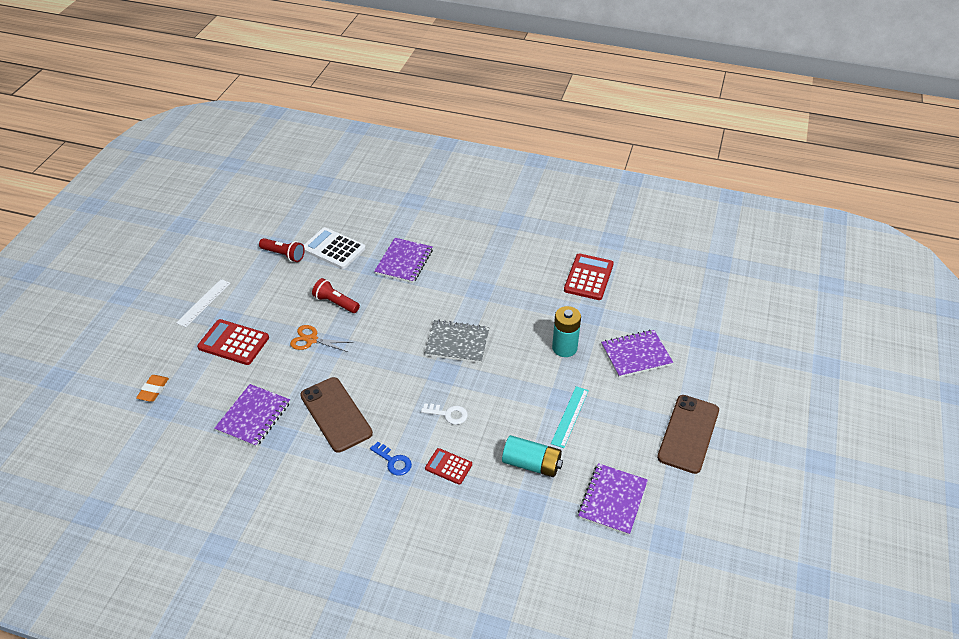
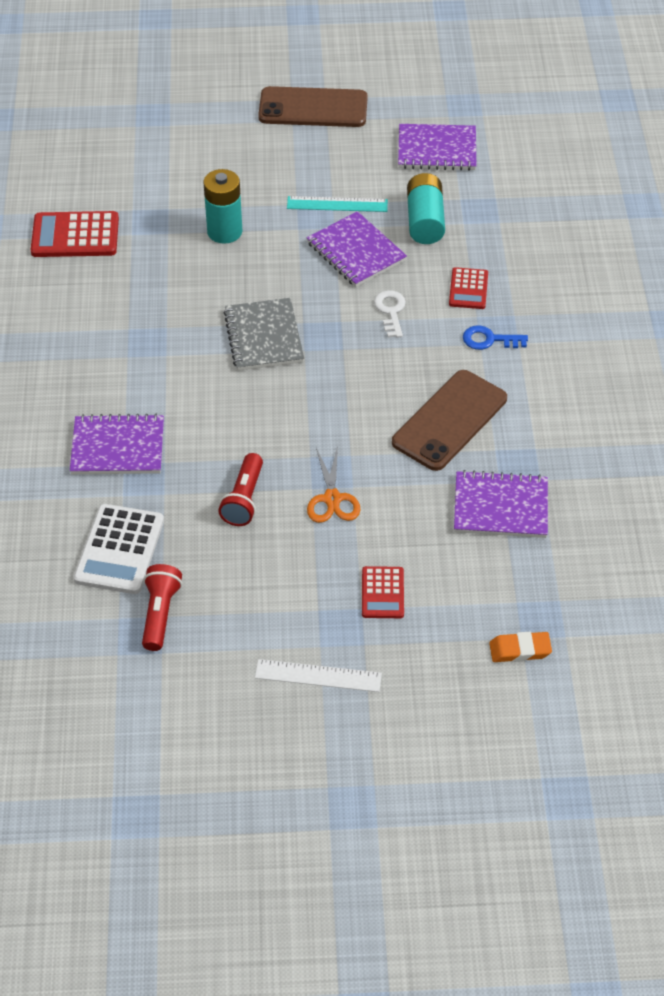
camera: 110 degrees left, 5 degrees up
(233, 342) = (382, 593): red calculator -> red calculator, size x0.60
(393, 461) = (489, 340): blue key -> blue key turned 105 degrees counterclockwise
(636, 355) = (207, 167): purple notebook -> purple notebook (356, 252)

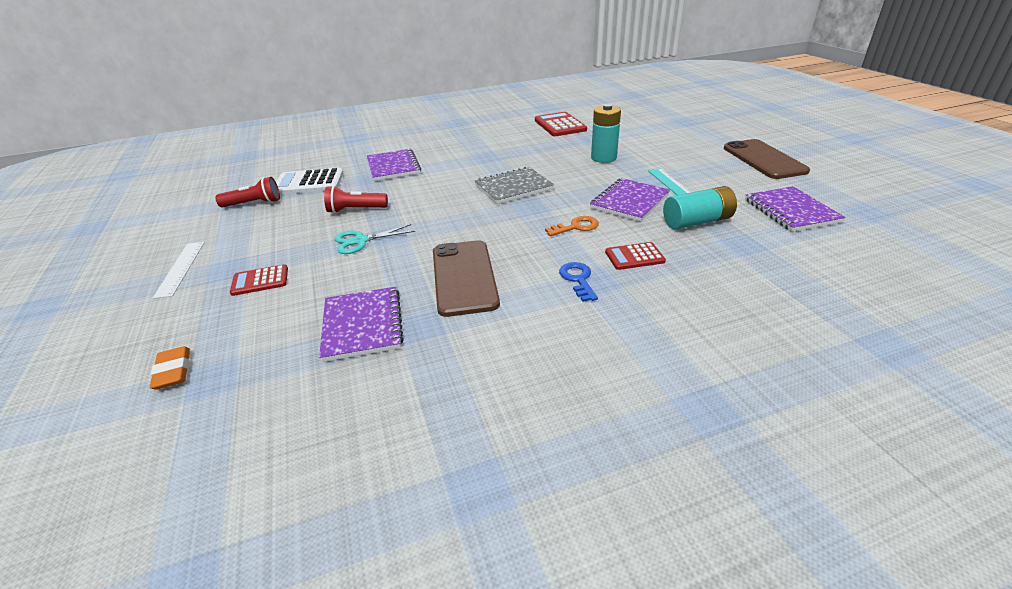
camera: 75 degrees right, 15 degrees down
(332, 499) = (361, 241): orange scissors -> turquoise scissors
(390, 311) = (576, 227): white key -> orange key
(450, 420) = (464, 277): brown phone -> brown phone turned 60 degrees clockwise

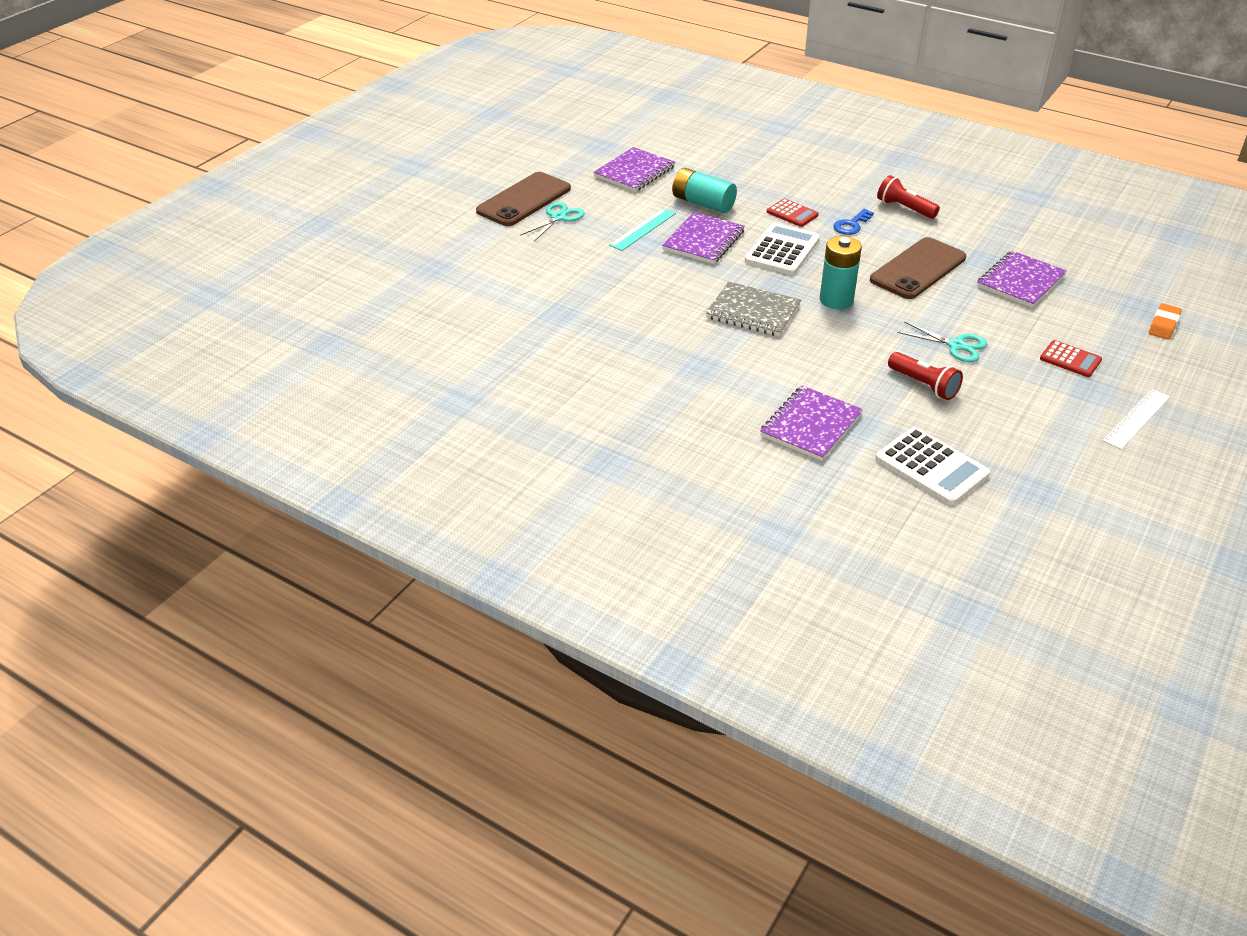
camera: 130 degrees left, 5 degrees up
(254, 204) = (1020, 472): red flashlight -> red flashlight (904, 208)
(560, 125) = (531, 356): red calculator -> none
(576, 227) = (782, 250): orange key -> white calculator
(603, 158) = (614, 286): turquoise battery -> turquoise battery (836, 300)
(629, 201) = (703, 241): purple notebook -> purple notebook turned 60 degrees counterclockwise
(722, 164) = (558, 217): none -> turquoise scissors

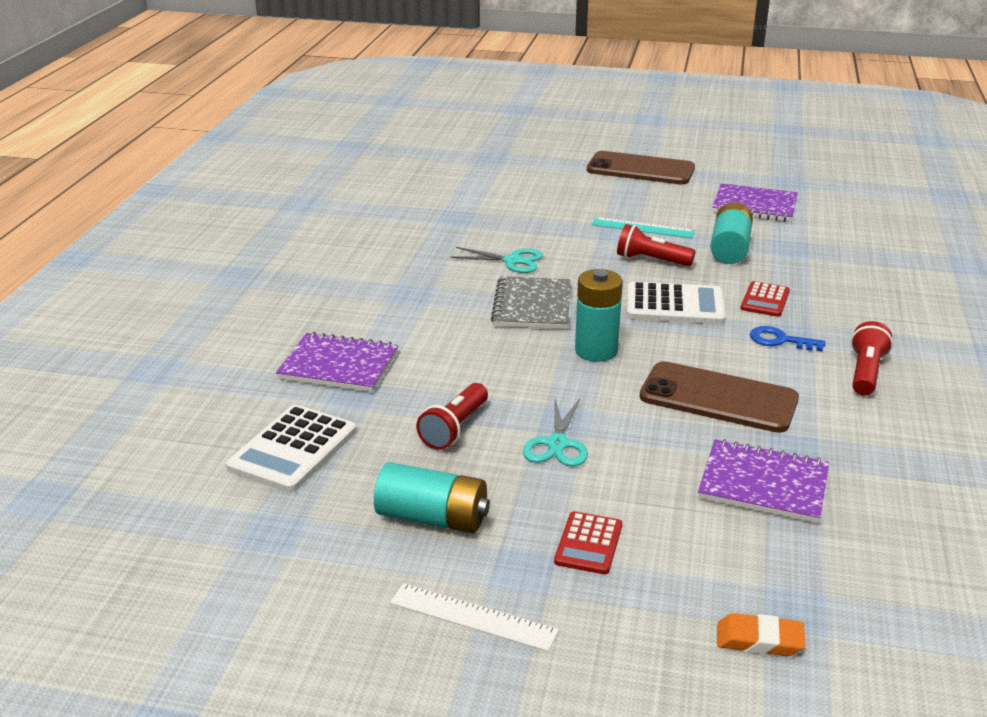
camera: 70 degrees right, 10 degrees down
(558, 217) = (624, 188): turquoise scissors -> turquoise scissors (512, 261)
(703, 241) = (651, 260): purple notebook -> red flashlight
(1032, 415) = (432, 518): none -> turquoise battery

